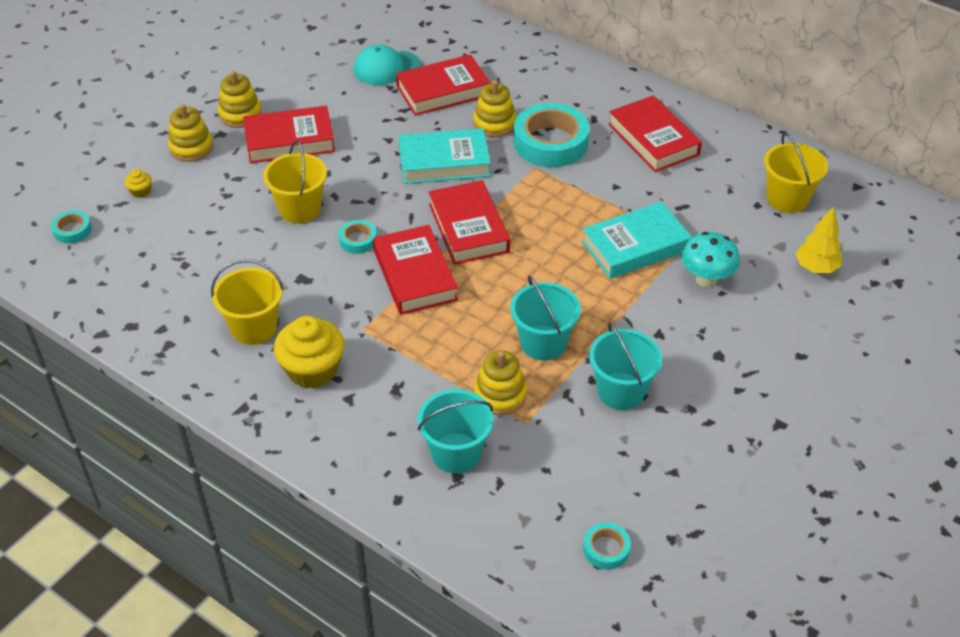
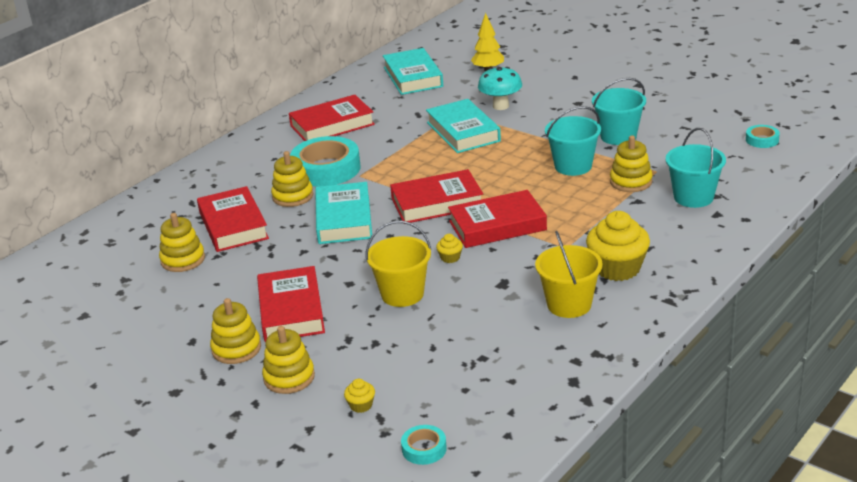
camera: 85 degrees left, 15 degrees down
(358, 240) = (450, 258): turquoise tape -> yellow cupcake
(386, 68) = (183, 260): turquoise cap -> yellow stacking toy
(787, 198) = (413, 77): yellow bucket -> turquoise book

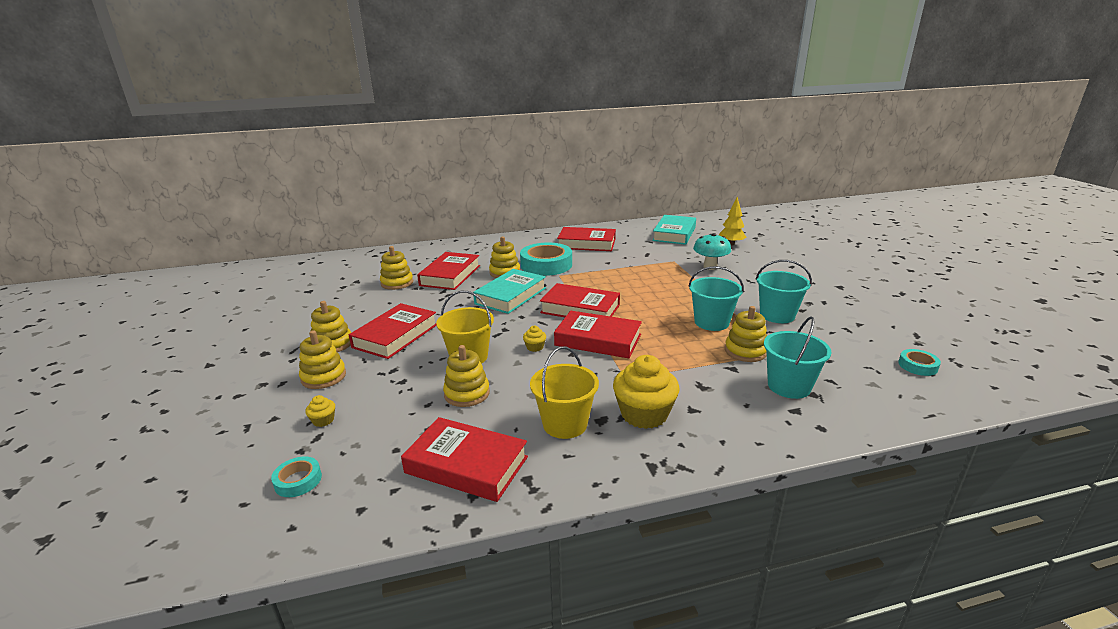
camera: 35 degrees right, 5 degrees down
(453, 323) = (467, 393): none -> yellow stacking toy
(463, 132) = (661, 273): turquoise book -> none
(538, 368) = (466, 465): none -> red book

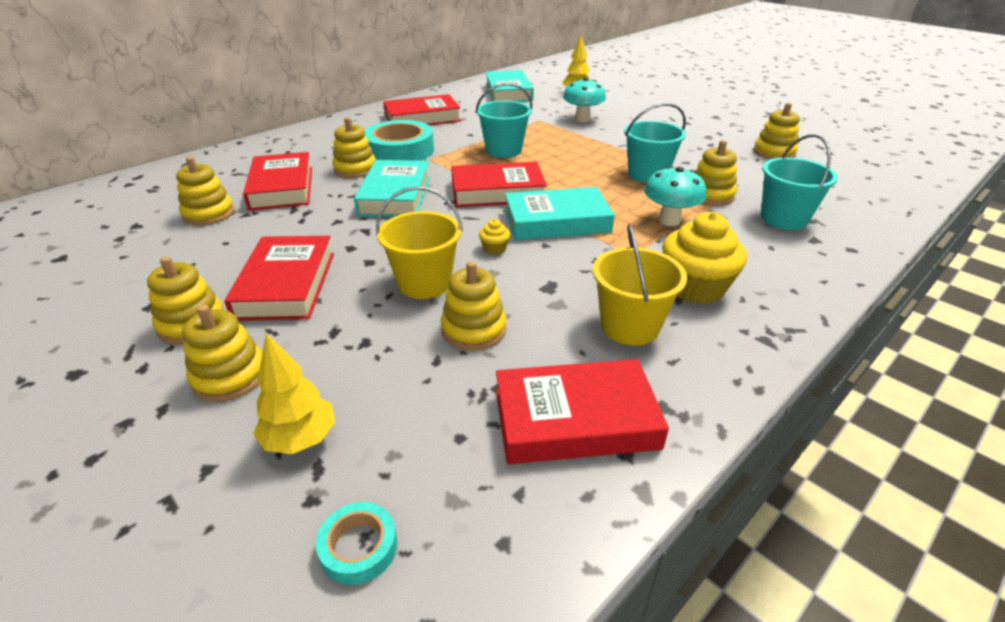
camera: 30 degrees left, 10 degrees up
(323, 420) = (301, 440): yellow cupcake -> yellow tree
(598, 340) = (556, 221): red book -> turquoise book
(684, 362) = (669, 220): none -> turquoise mushroom
(777, 315) = (696, 154): turquoise bucket -> turquoise bucket (503, 150)
(857, 330) = (774, 152): none -> yellow stacking toy
(917, 366) = (852, 173): turquoise tape -> none

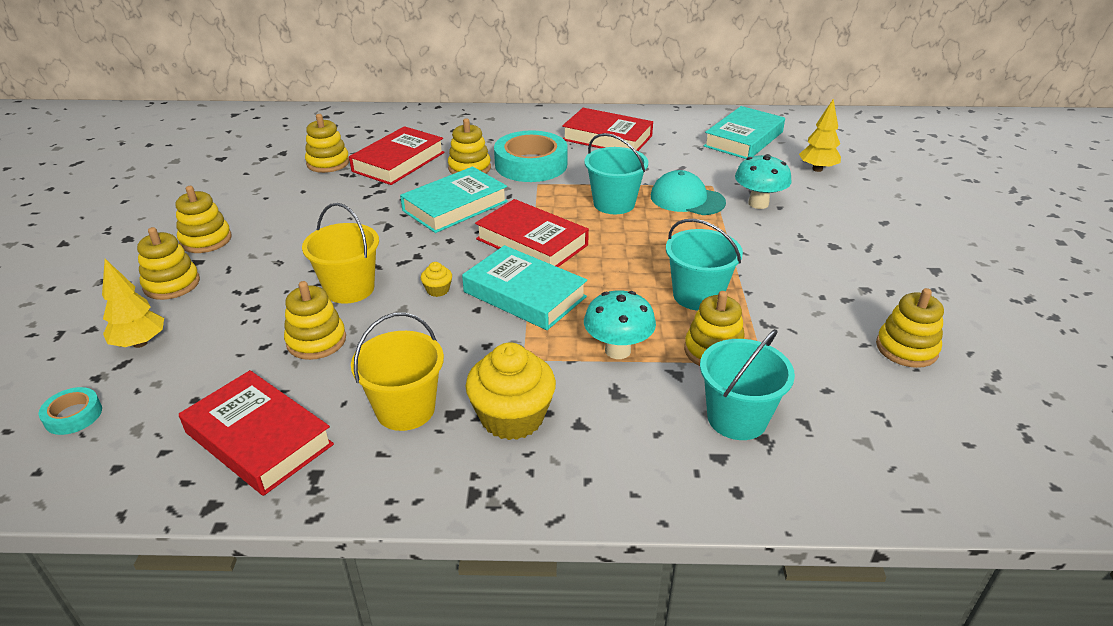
camera: 45 degrees right, 0 degrees up
(286, 285) = (282, 241): red book -> none
(541, 132) = (687, 199): none -> turquoise cap

